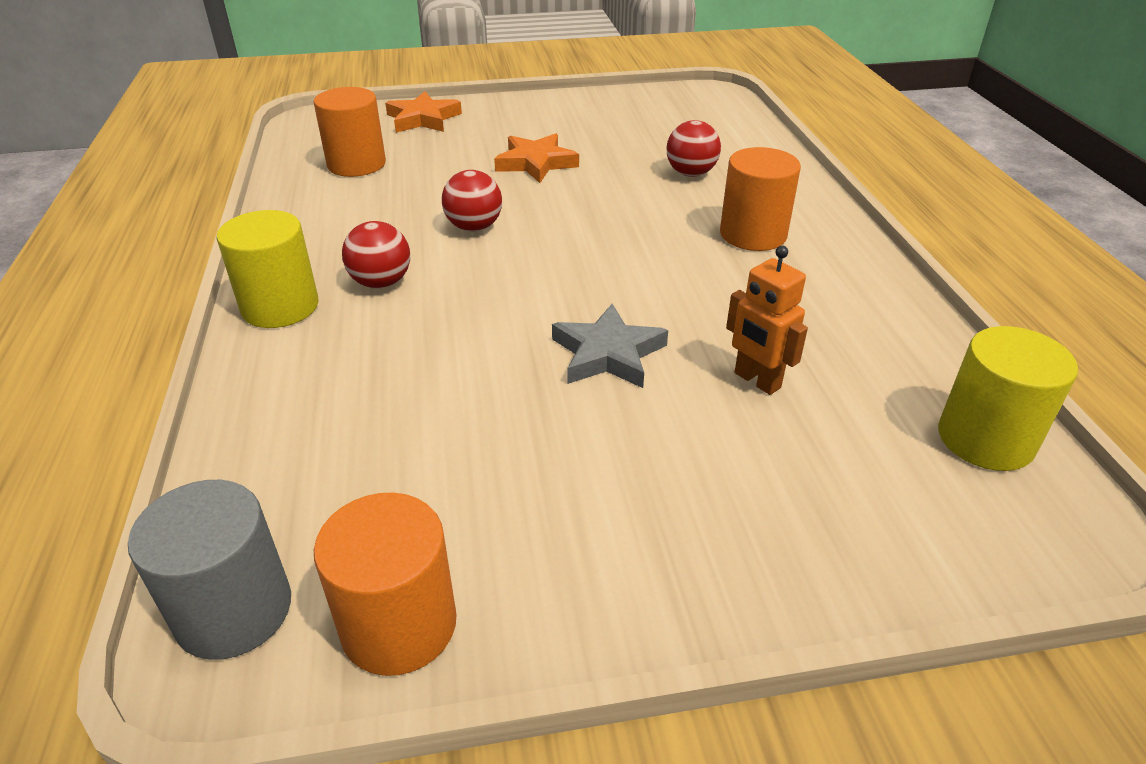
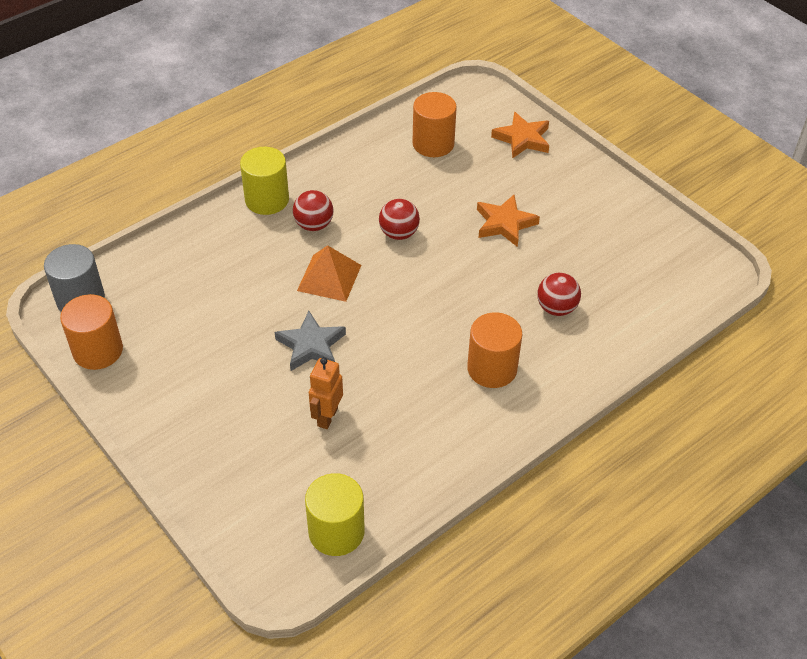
camera: 60 degrees right, 10 degrees up
(494, 300) = (329, 278): none -> orange pyramid

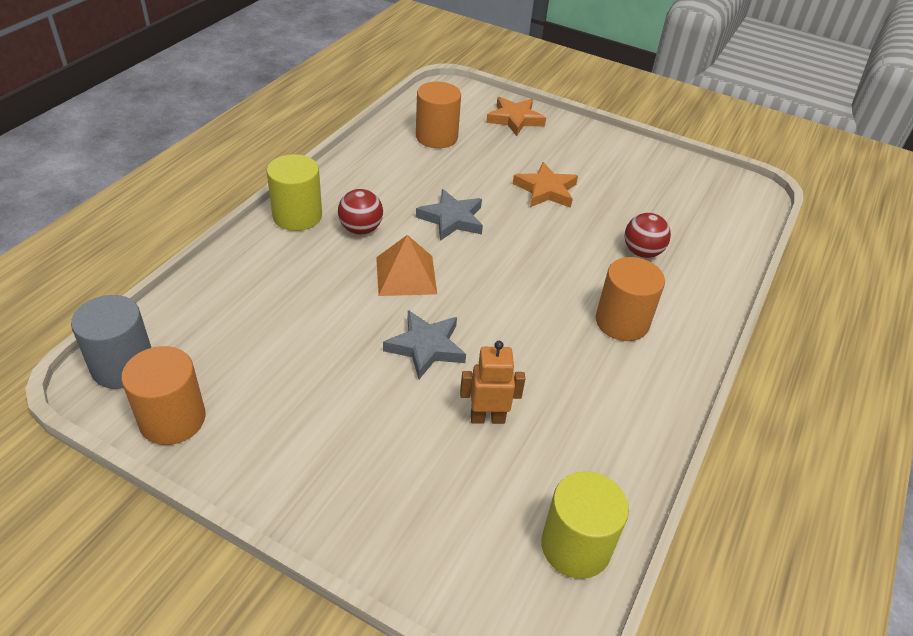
camera: 25 degrees left, 5 degrees down
(327, 417) = (487, 418): orange robot -> orange robot turned 90 degrees clockwise
(399, 233) = (452, 219): red ball -> grey star

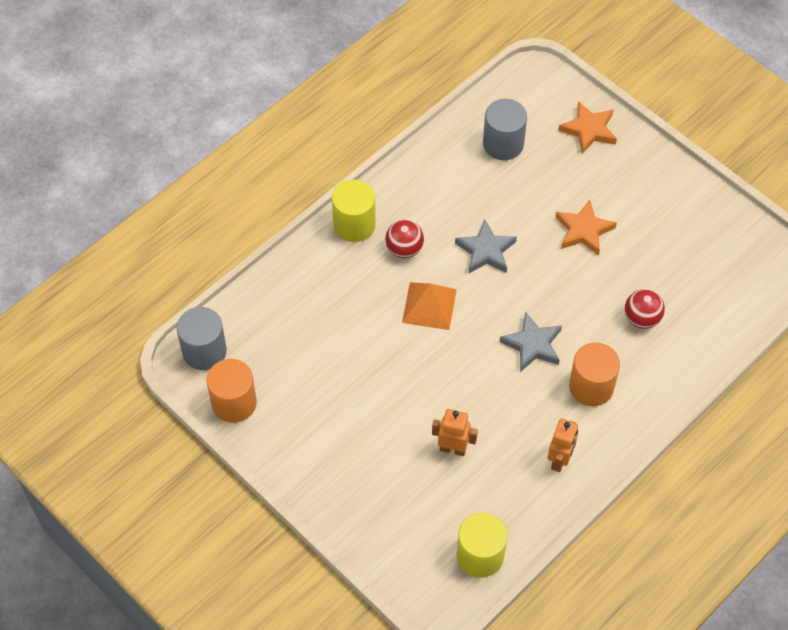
camera: 20 degrees right, 15 degrees up
(426, 347) = (425, 379): grey star -> grey star (532, 345)
(436, 137) = (503, 144): orange cylinder -> grey cylinder
(624, 404) = (559, 460): none -> orange robot

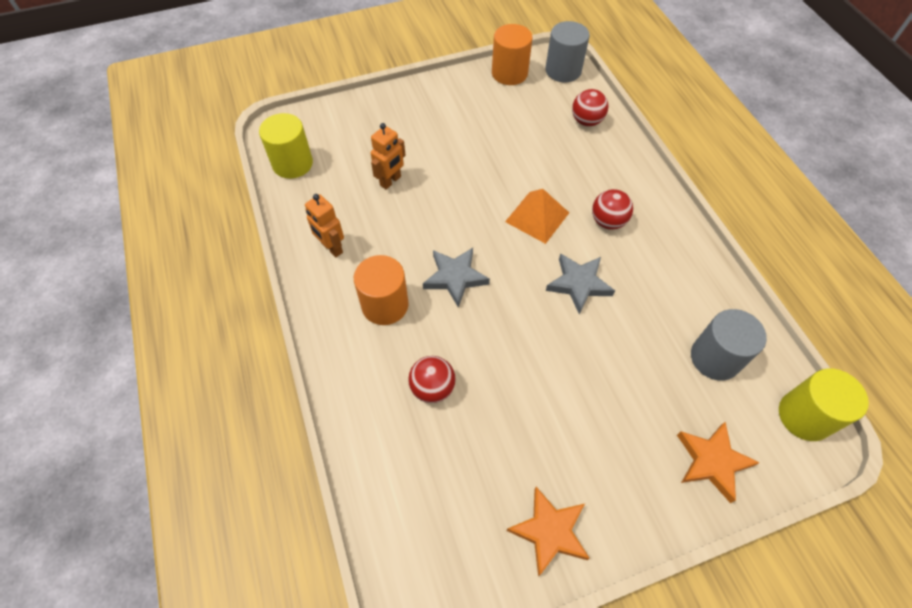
camera: 115 degrees right, 0 degrees up
(277, 304) = (586, 121): none -> red ball
(354, 224) = (650, 195): yellow cylinder -> yellow cylinder (804, 416)
(583, 230) = (567, 385): orange star -> orange star (549, 531)

